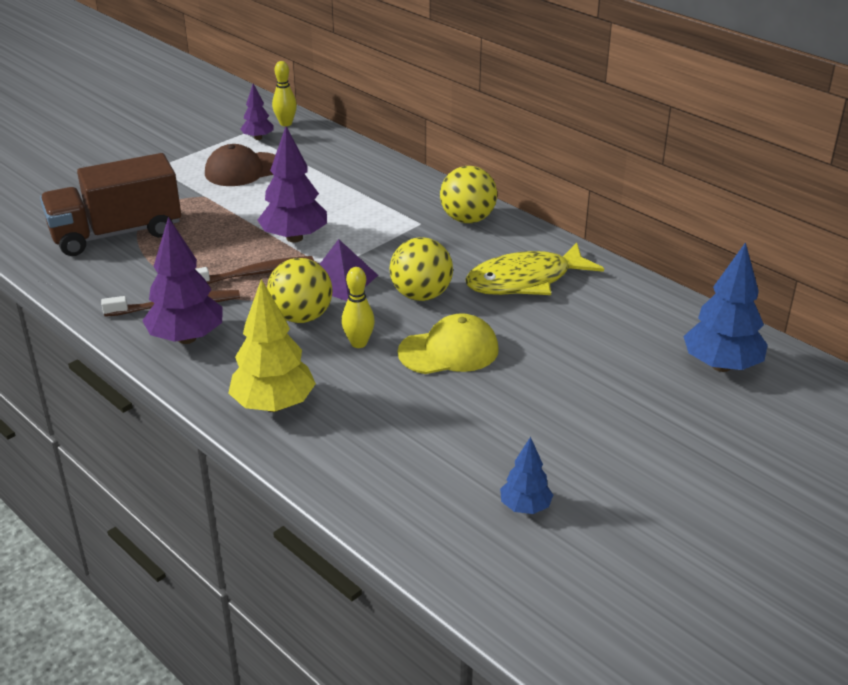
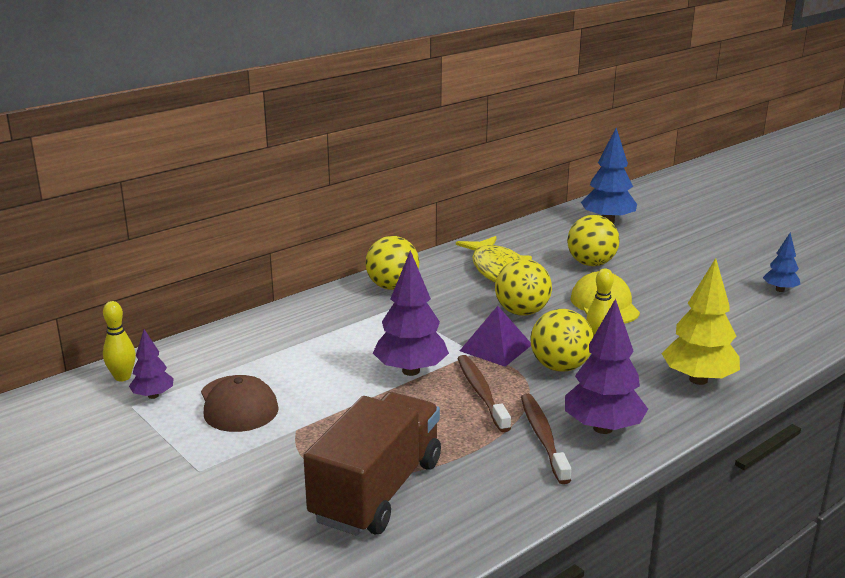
camera: 85 degrees left, 10 degrees down
(116, 234) = (377, 490): brown truck -> brown truck turned 135 degrees counterclockwise
(566, 346) = (591, 263): none -> yellow ball

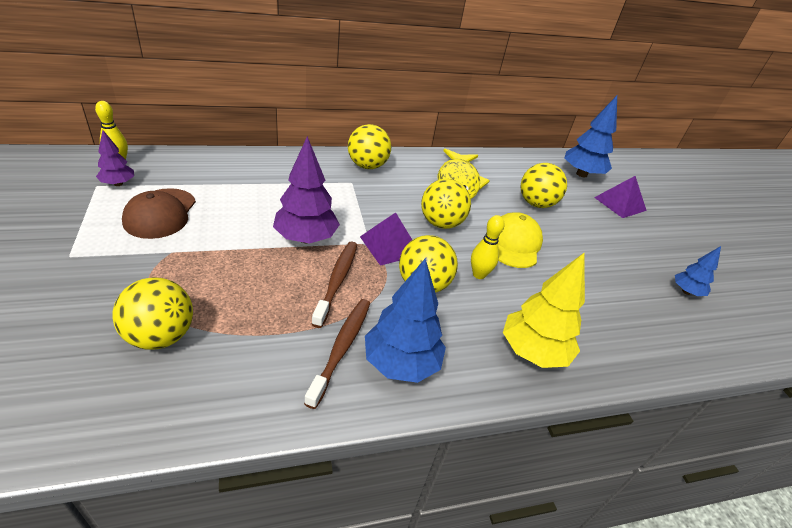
camera: 20 degrees right, 15 degrees up
(377, 490) = (161, 336): brown truck -> yellow ball
(602, 428) = (401, 363): purple tree -> blue tree
(666, 236) = (620, 204): none -> purple pyramid

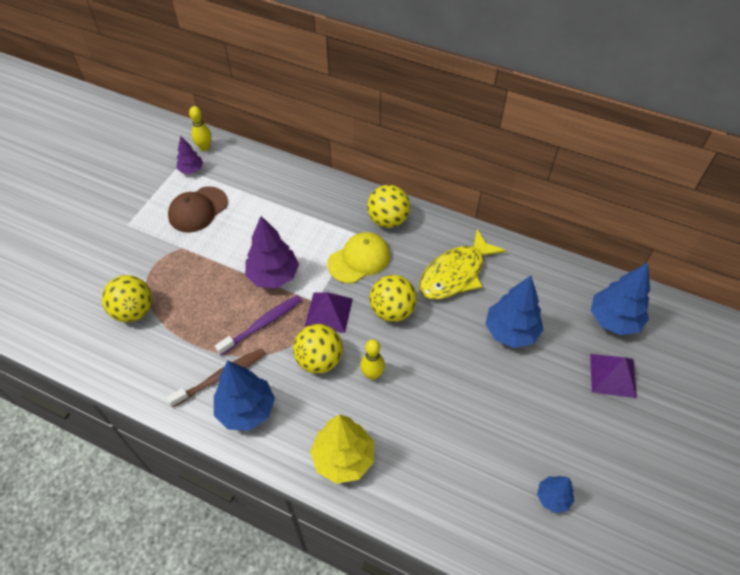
camera: 45 degrees right, 15 degrees up
(337, 281) = (262, 324): brown toothbrush -> purple toothbrush
(514, 243) = (437, 362): yellow cap -> yellow cap (359, 259)
(536, 204) = (511, 331): yellow ball -> blue tree

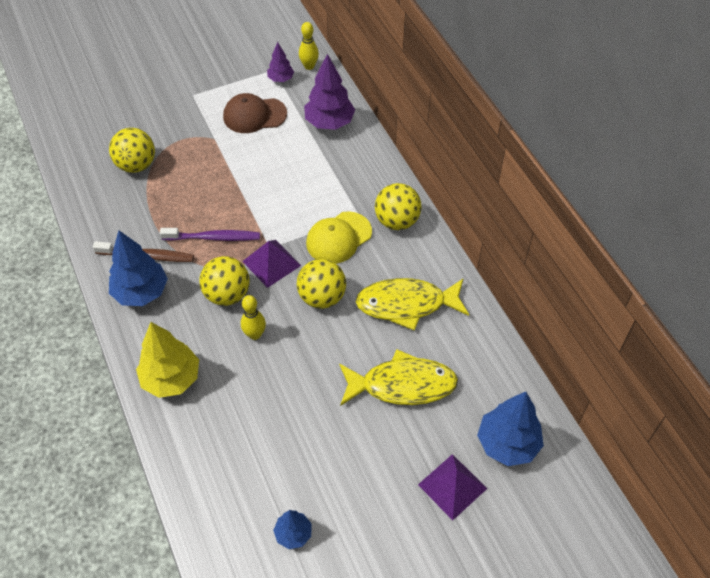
camera: 40 degrees right, 0 degrees up
(273, 276) = (259, 205): purple tree -> purple tree (329, 122)
(359, 259) = (338, 238): yellow cap -> yellow cap turned 135 degrees clockwise
(511, 331) = (402, 385): blue tree -> yellow fish

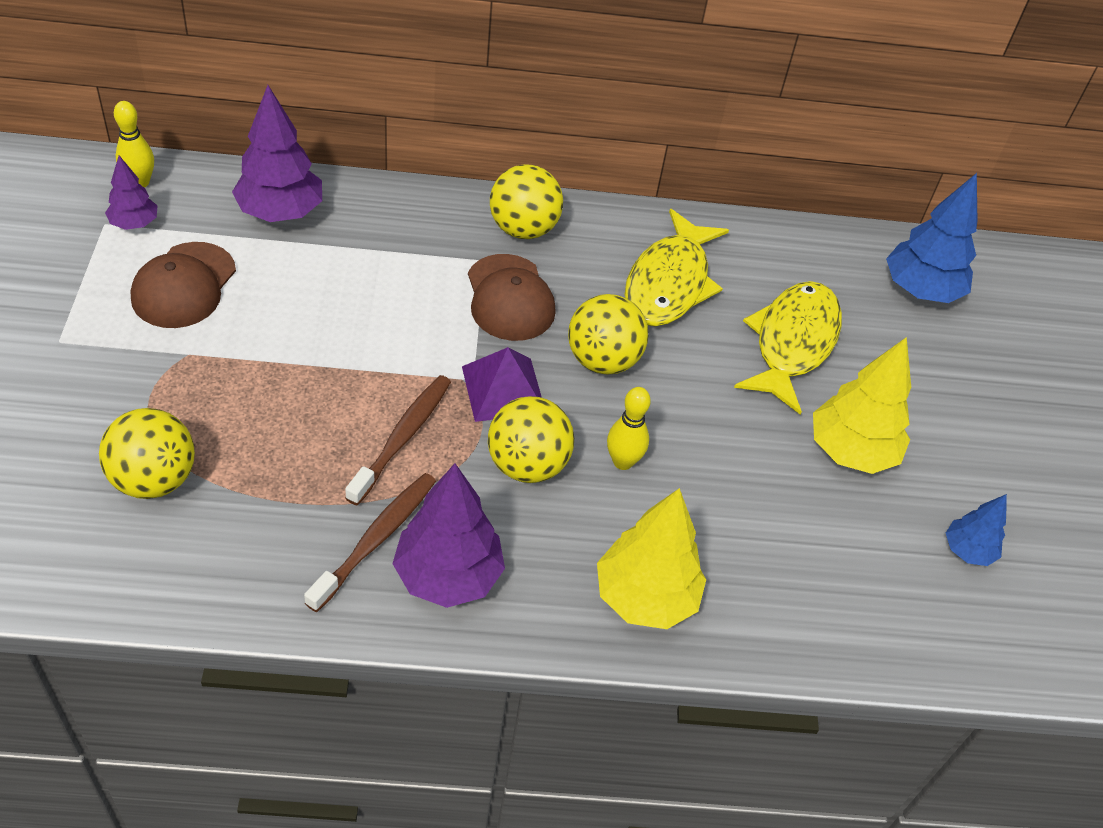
camera: 70 degrees left, 5 degrees down
(141, 292) = (448, 576): blue tree -> purple tree
(213, 237) = (402, 438): purple toothbrush -> brown toothbrush
(333, 445) = (851, 451): none -> yellow tree
(338, 238) = (509, 298): yellow cap -> brown cap
(452, 486) = (958, 364): purple pyramid -> none

